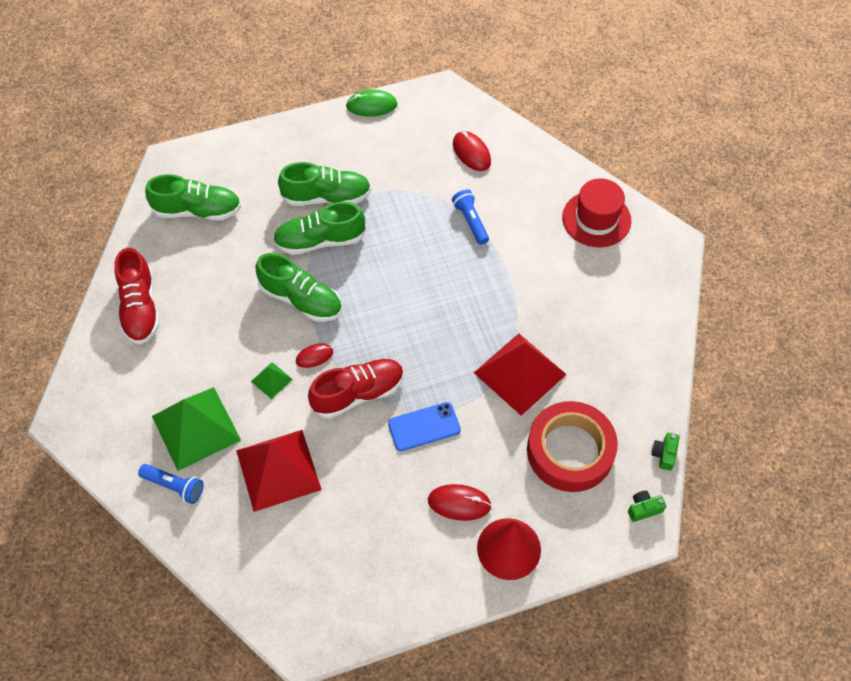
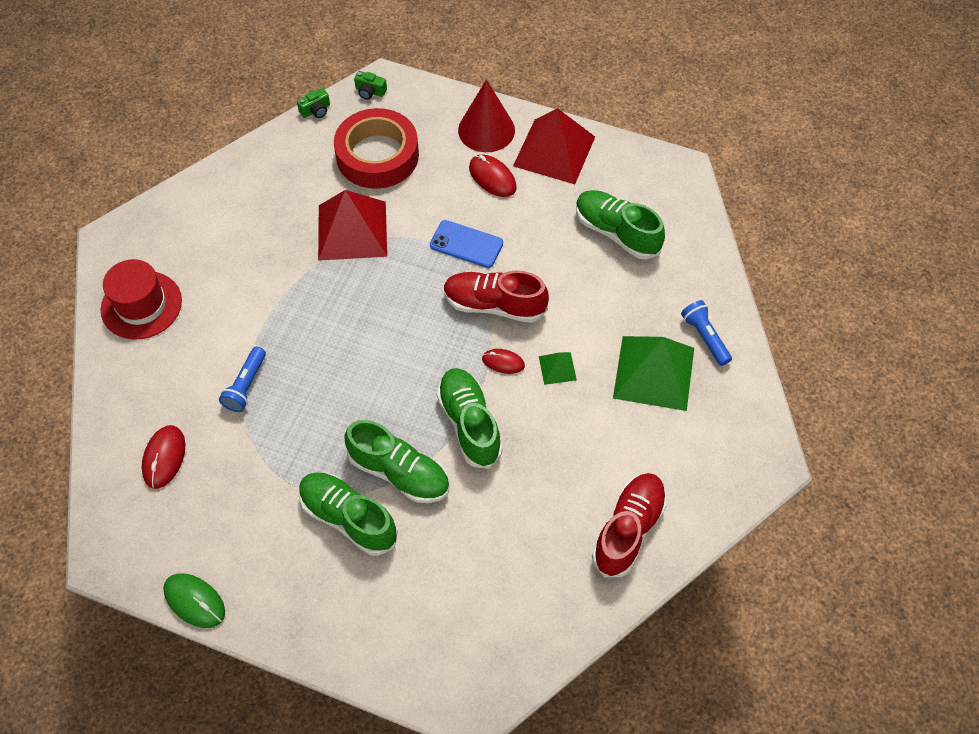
camera: 140 degrees left, 0 degrees up
(197, 210) = (490, 606): green shoe -> green shoe (616, 232)
(278, 470) = (609, 292): red pyramid -> red pyramid (554, 151)

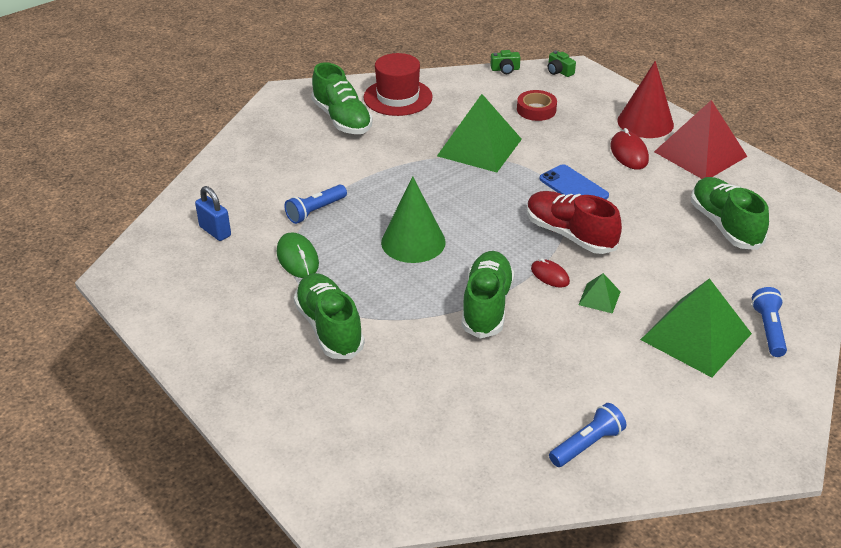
camera: 30 degrees right, 20 degrees down
(141, 305) = (276, 136): red hat -> red hat (398, 97)
(164, 458) = (215, 231): red mouse -> blue padlock
(194, 601) = (160, 330): green mouse -> green mouse (297, 258)
(352, 230) = (479, 147): red pyramid -> green pyramid
(361, 380) = (413, 242): none -> green cone
(377, 155) = (536, 110): red tape -> red tape, size x0.50
(399, 472) = (398, 314): green shoe -> green shoe (342, 119)
(628, 530) = (587, 445): red shoe -> blue flashlight

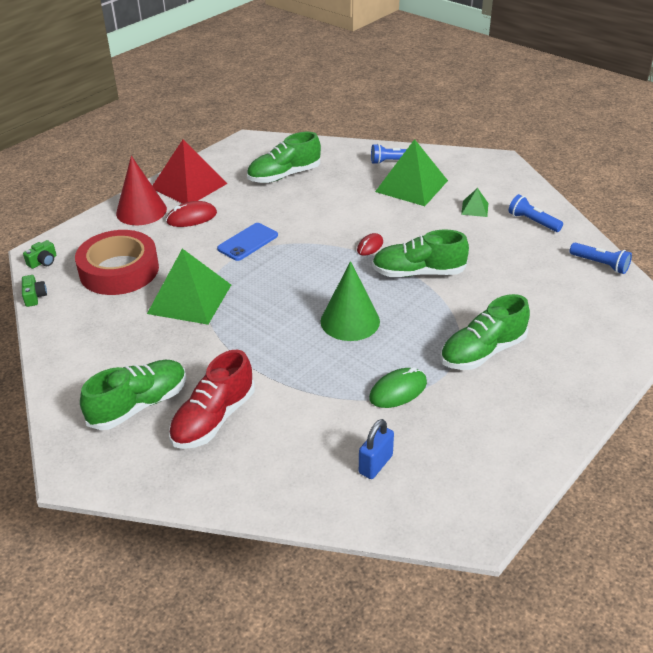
camera: 100 degrees left, 0 degrees up
(315, 211) = (320, 393): blue flashlight -> blue flashlight (600, 264)
(398, 97) = (90, 368): red hat -> none
(536, 110) = (119, 270): red tape -> red tape, size x1.98
(570, 235) = (315, 240): red shoe -> red shoe (213, 419)
(599, 298) = (388, 223): green pyramid -> green pyramid (475, 208)

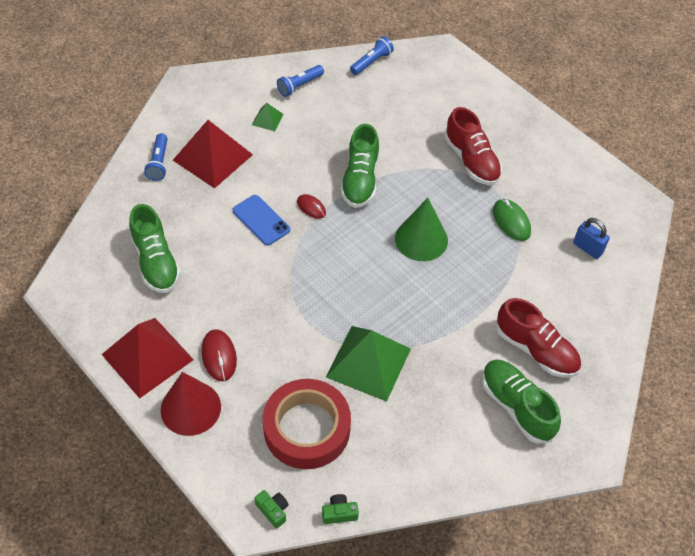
camera: 85 degrees left, 15 degrees up
(248, 242) = (280, 306): blue phone -> blue phone (261, 220)
(411, 186) = (212, 157): green pyramid -> red pyramid
(482, 352) = (471, 160): green shoe -> red shoe

